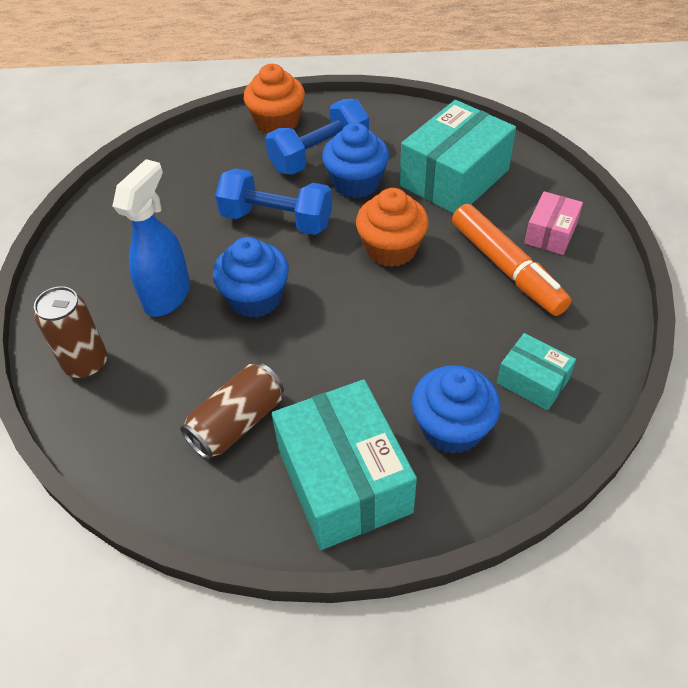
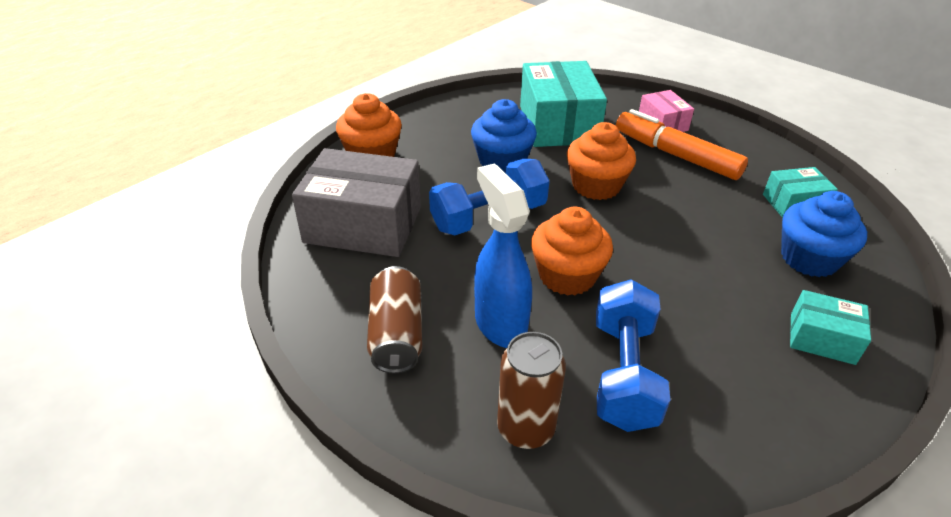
camera: 50 degrees left, 10 degrees down
(196, 172) = (363, 225): none -> grey box
(237, 423) = (706, 364): brown can -> brown can (397, 334)
(255, 298) = (567, 276): blue cupcake -> orange cupcake
(319, 155) = (444, 159): blue dumbbell -> blue dumbbell (623, 373)
(344, 480) = (822, 338): turquoise box -> turquoise box, size x0.52
(507, 268) = (675, 155): orange marker -> orange marker turned 150 degrees counterclockwise

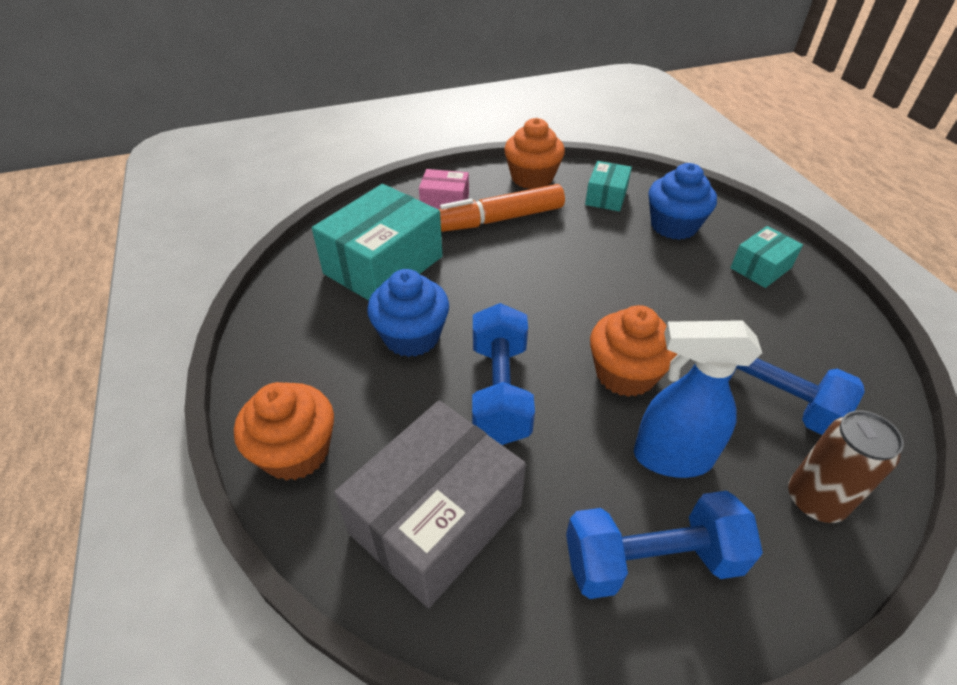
camera: 60 degrees left, 5 degrees up
(397, 334) = (651, 560): brown can -> blue dumbbell
(558, 124) = (383, 265): turquoise box -> turquoise box turned 75 degrees counterclockwise
(596, 186) = (505, 289): orange cupcake -> orange cupcake (532, 178)

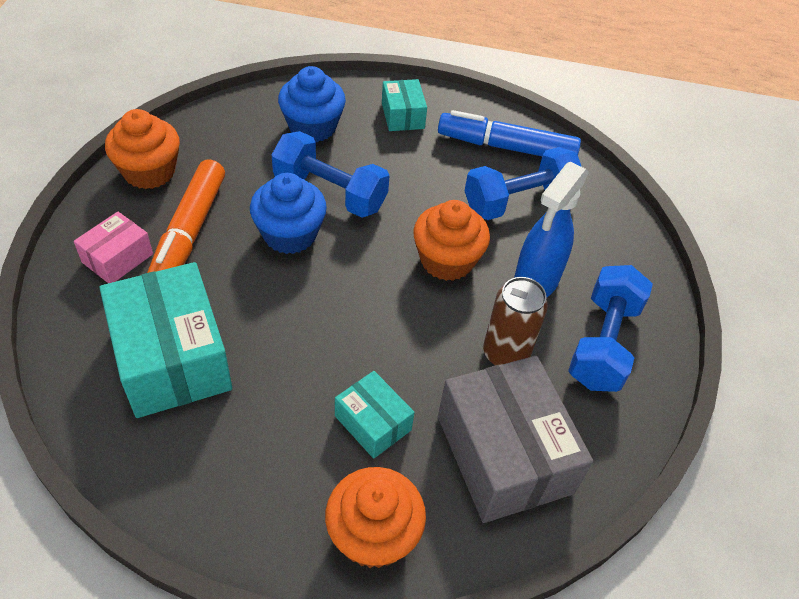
camera: 65 degrees left, 5 degrees up
(412, 336) = (297, 381): blue cupcake -> blue cupcake (290, 234)
(500, 391) = (408, 348): blue dumbbell -> blue dumbbell (330, 193)
(606, 197) = (233, 141): turquoise box -> turquoise box (373, 423)
(815, 500) = (606, 235): brown can -> brown can (505, 354)
(825, 355) = (506, 147): none -> blue marker

